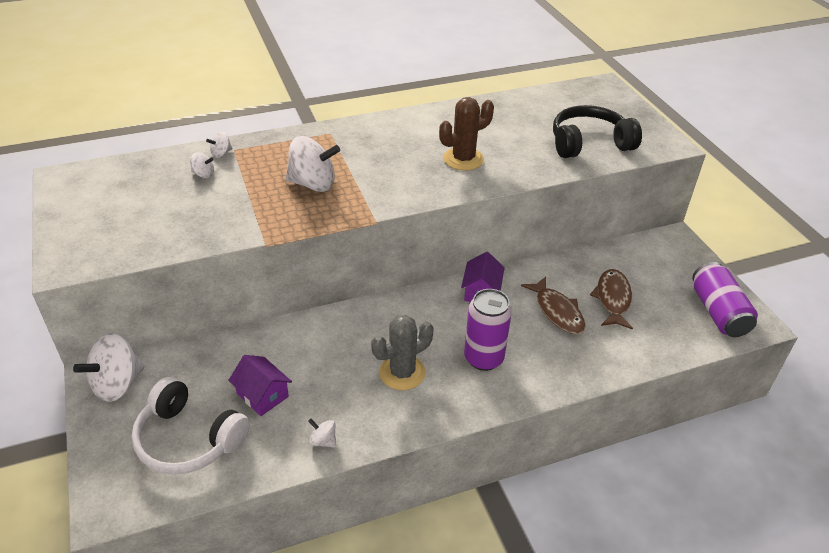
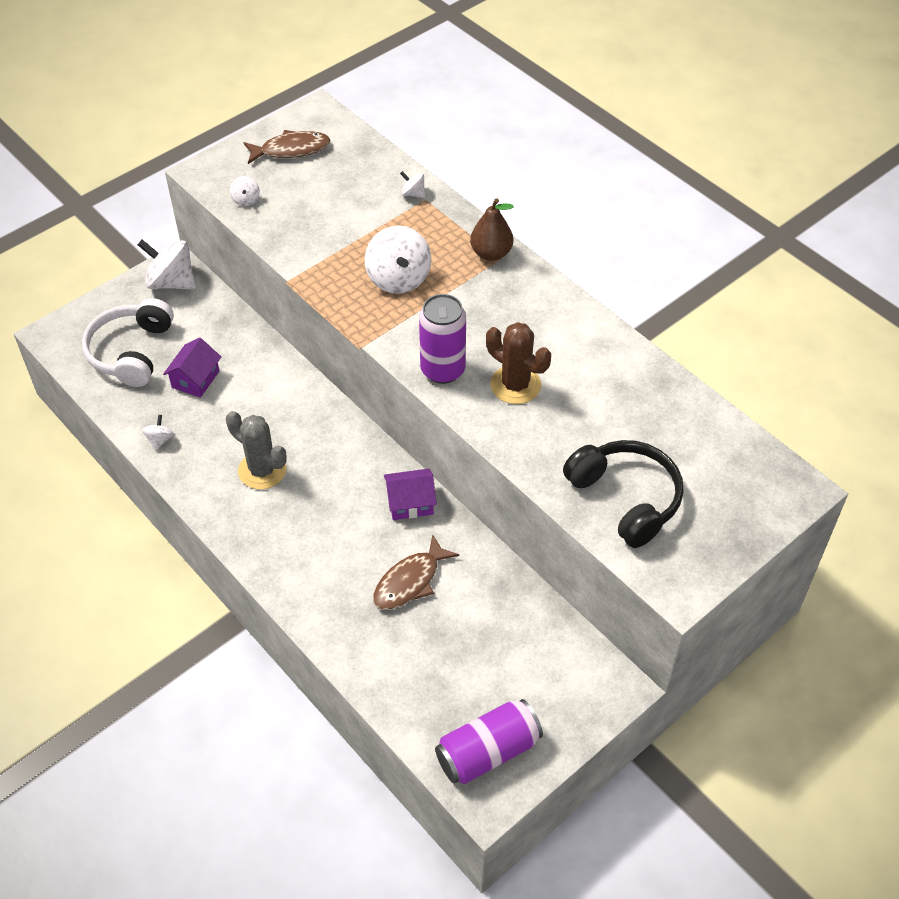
camera: 70 degrees right, 10 degrees up
(203, 174) = (371, 196): white spinning top -> white spinning top (246, 200)
(321, 135) = (491, 253): none -> brown pear
(483, 358) = (309, 531): purple can -> purple can (443, 370)
(612, 299) = (458, 633): brown fish -> brown fish (291, 150)

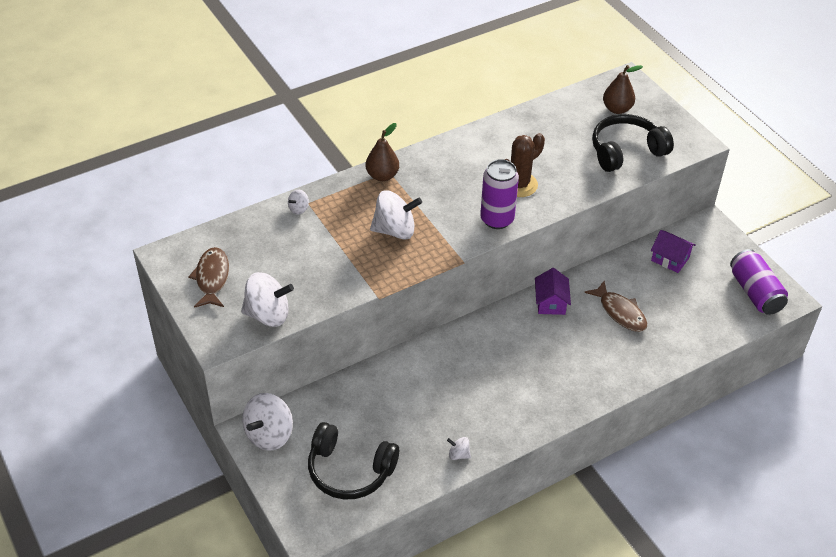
camera: 80 degrees left, 5 degrees down
(131, 352) = (349, 471): white headphones -> black headphones
(195, 379) = (395, 424): purple house -> purple house (670, 259)
(246, 200) = (268, 315): white spinning top -> white spinning top, size x2.14
(262, 470) = (504, 387): grey cactus -> none
(719, 481) = (617, 109): none -> brown pear

